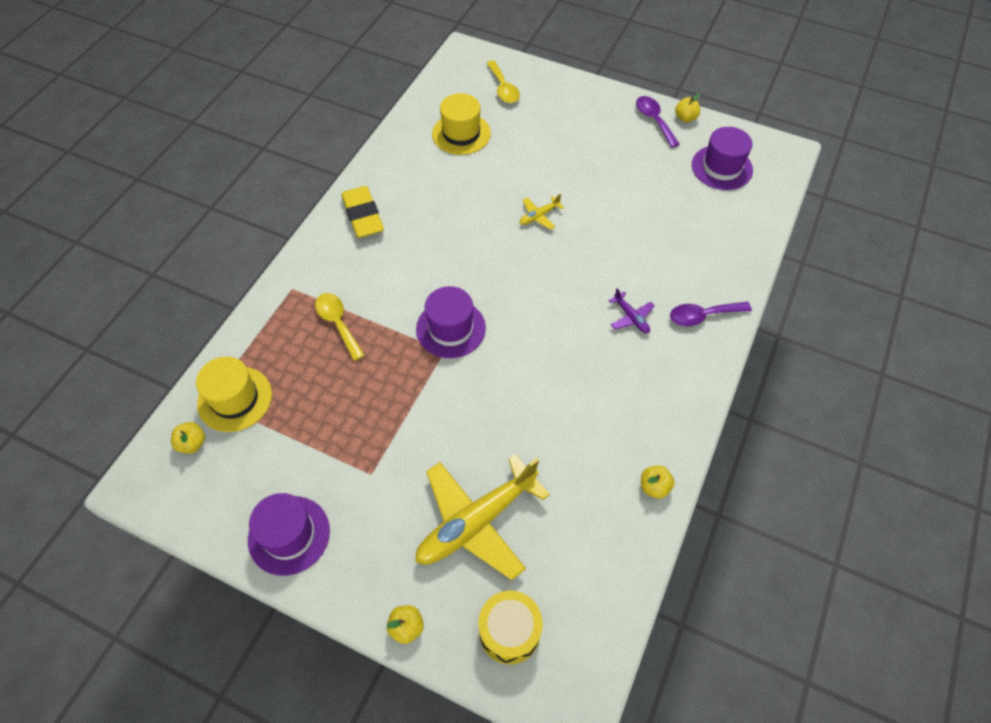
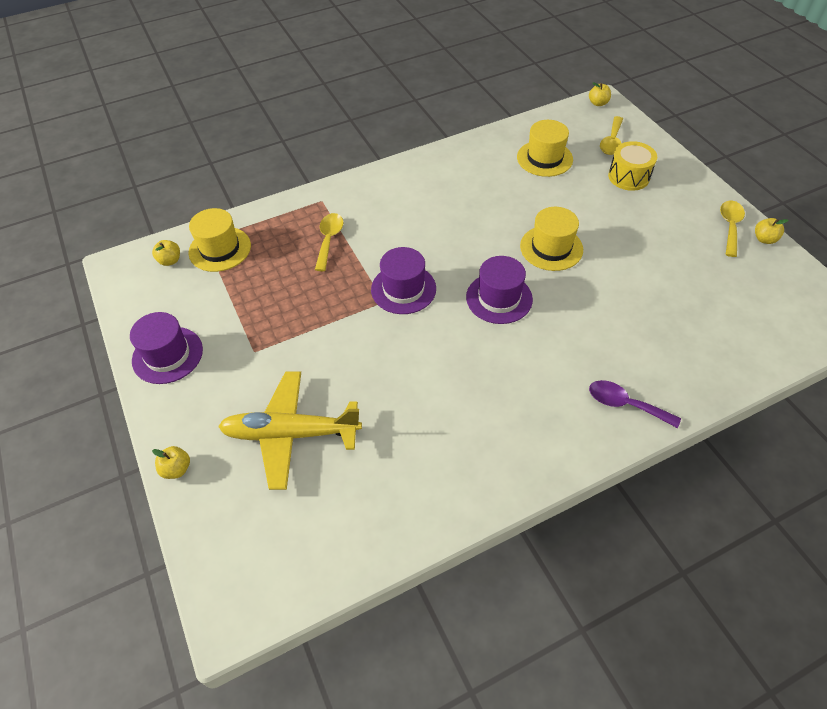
camera: 40 degrees right, 5 degrees down
(363, 215) = (415, 178): yellow eraser -> none
(509, 631) = (237, 527): yellow drum -> yellow drum (628, 177)
(539, 216) = (551, 248): yellow plane -> yellow hat
(631, 317) = (557, 366): purple plane -> none
(654, 120) = (730, 226): purple spoon -> yellow spoon
(654, 487) = (449, 508): yellow apple -> yellow apple (598, 103)
(722, 167) = (763, 296): purple hat -> purple hat (499, 298)

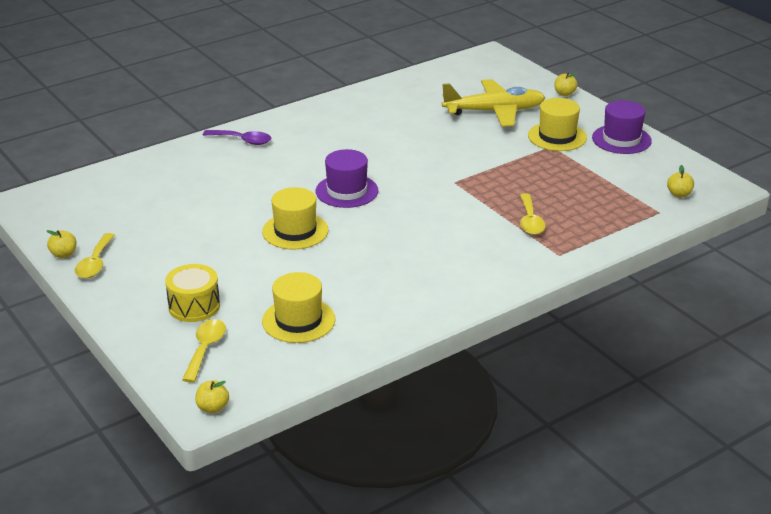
camera: 170 degrees right, 20 degrees down
(220, 249) = (637, 206): yellow hat -> yellow hat (557, 136)
(403, 289) = (438, 191): purple hat -> none

